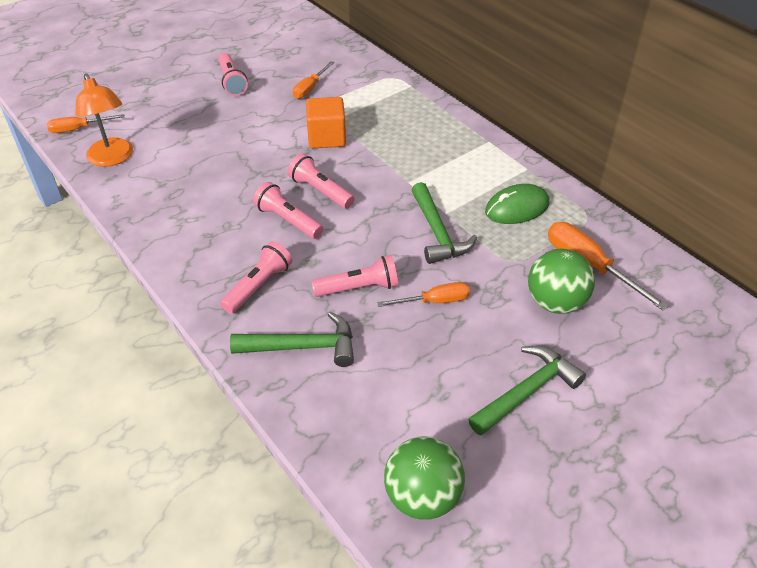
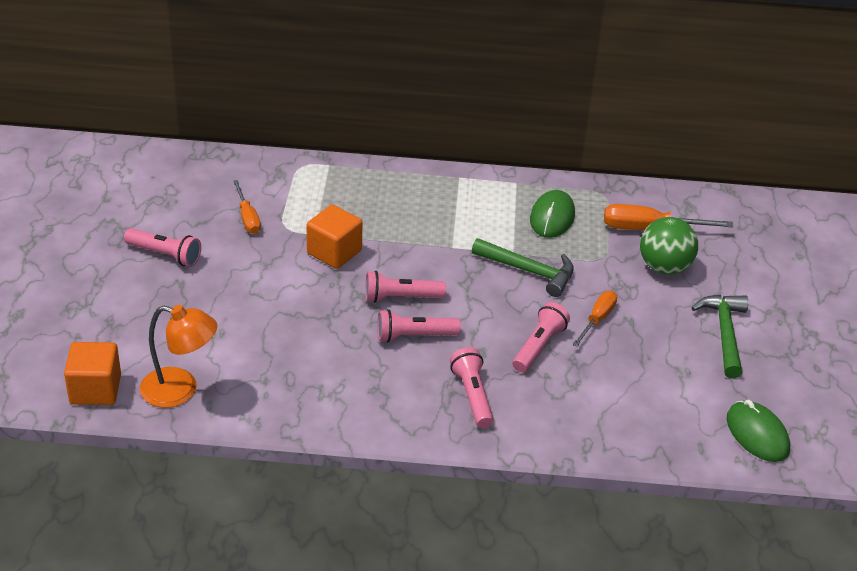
camera: 50 degrees left, 5 degrees down
(78, 129) = (95, 389): orange screwdriver -> orange cube
(302, 347) = (565, 410): green hammer -> none
(422, 497) = (757, 434): green ball -> green mouse

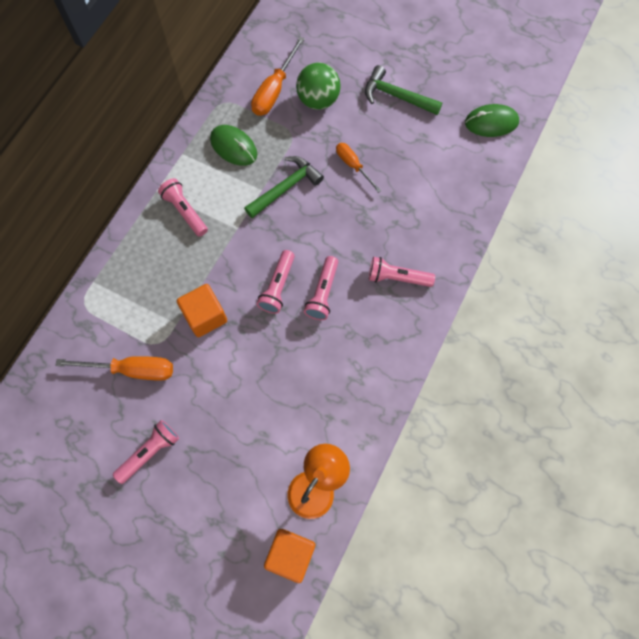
camera: 65 degrees left, 30 degrees up
(247, 218) = (132, 370): orange screwdriver -> orange screwdriver, size x1.57
(539, 346) = (365, 214): pink flashlight -> pink flashlight (185, 211)

